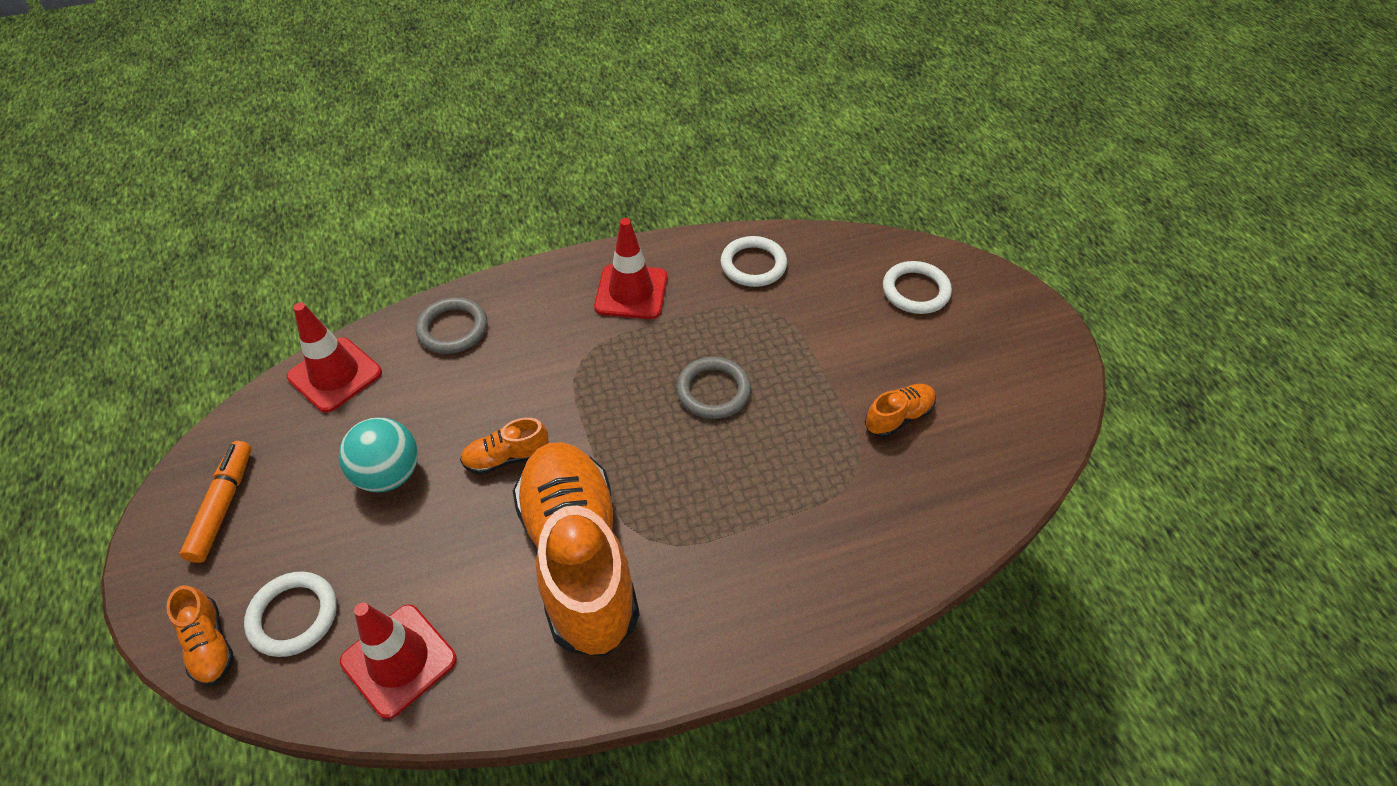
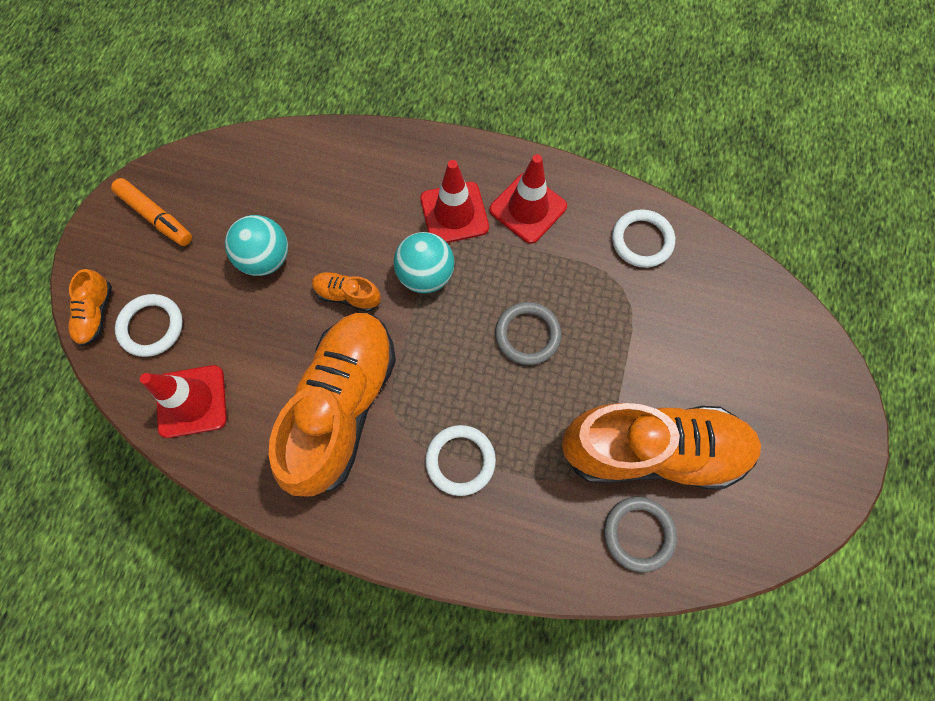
camera: 35 degrees right, 20 degrees up
(223, 506) = (156, 217): orange marker -> orange marker turned 90 degrees clockwise
(335, 375) = (279, 154): red traffic cone -> red traffic cone (454, 213)
(453, 329) = (379, 163): grey ring -> grey ring (638, 533)
(575, 396) = (426, 275): none -> turquoise ball
(898, 417) = (652, 450): orange shoe -> orange shoe, size x2.44
(915, 291) = (759, 348): white ring -> white ring (460, 460)

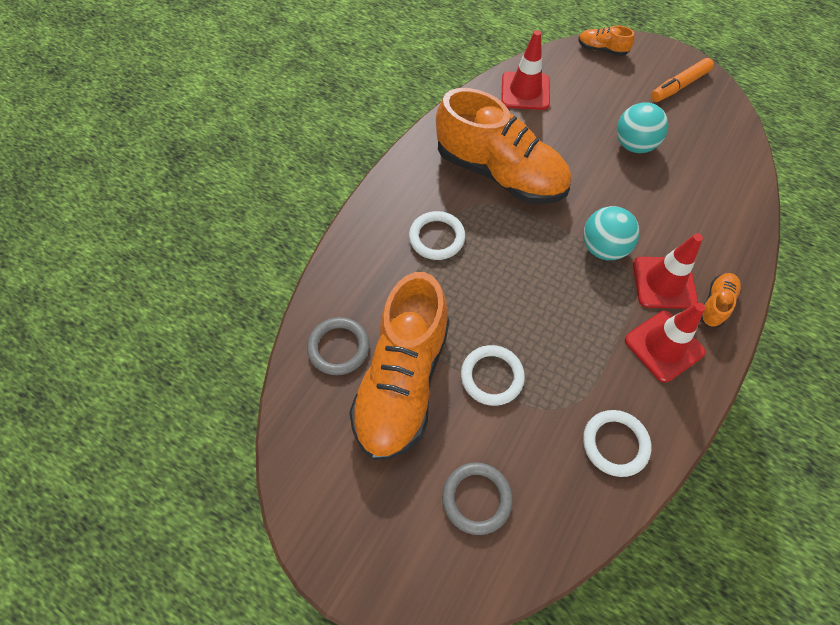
camera: 105 degrees right, 10 degrees down
(151, 327) = (587, 76): white ring -> white ring (492, 376)
(348, 295) = (593, 191): orange shoe -> orange shoe (715, 304)
(527, 335) = (532, 311): grey ring -> grey ring (476, 498)

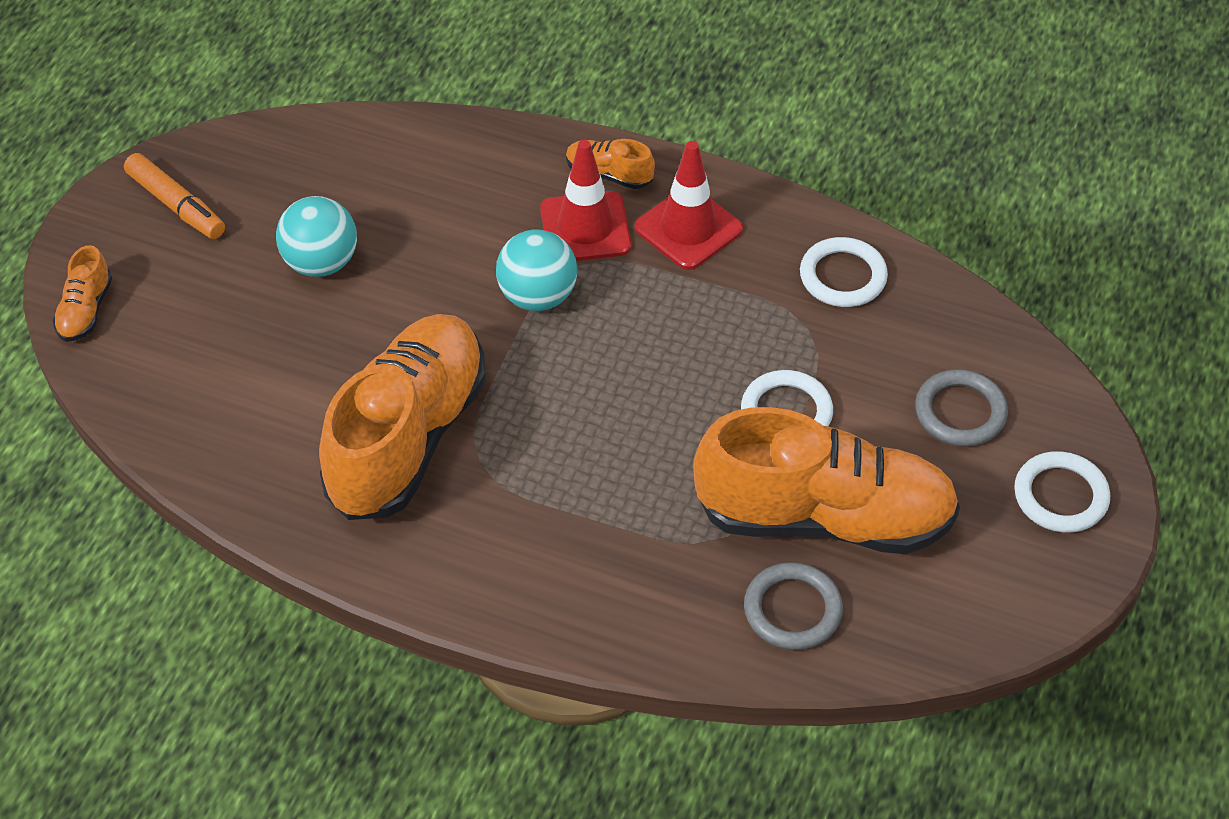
camera: 100 degrees left, 10 degrees down
(437, 238) = (559, 510): white ring -> white ring (1060, 496)
(525, 91) = (204, 417): red traffic cone -> none

